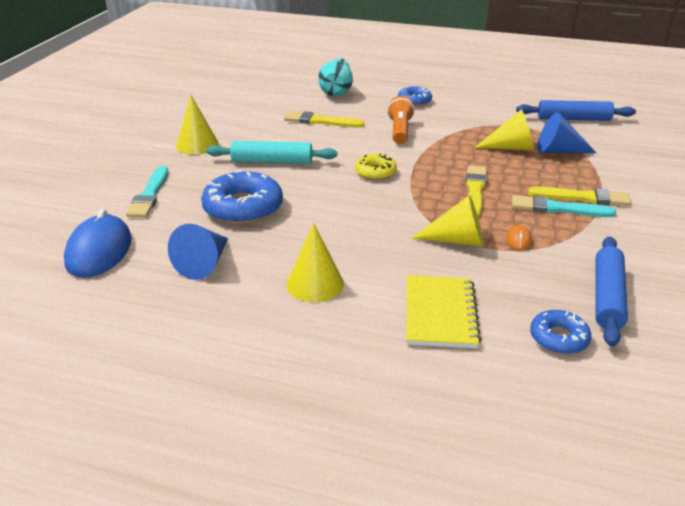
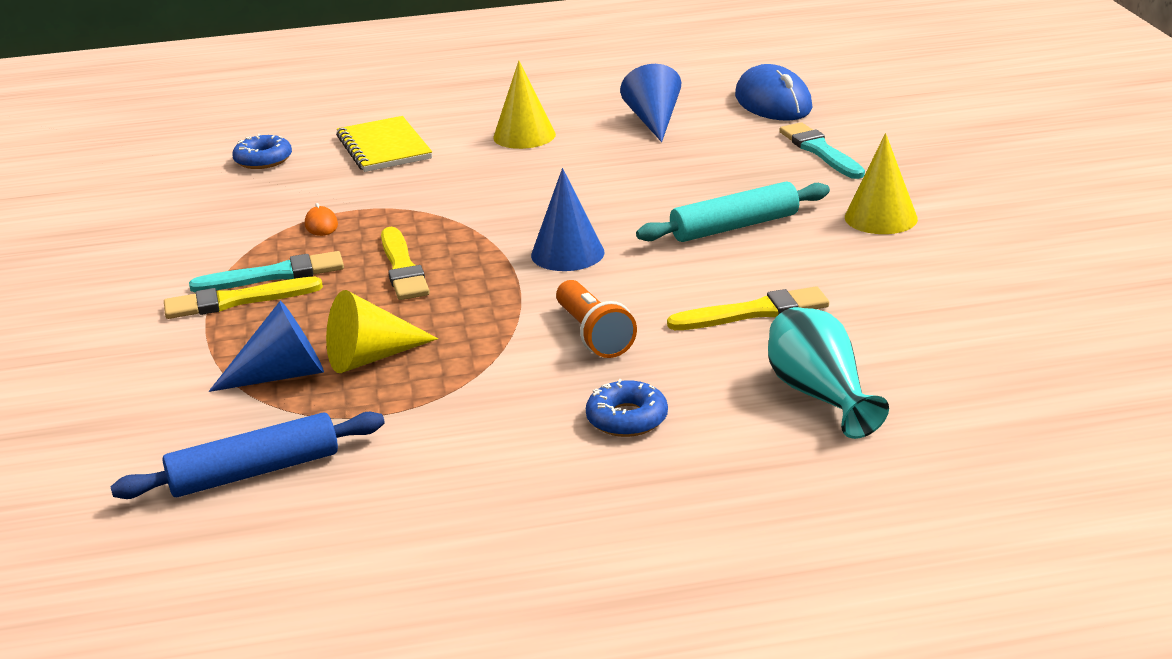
camera: 155 degrees right, 5 degrees down
(243, 208) = (688, 169): blue donut -> none
(375, 172) = (567, 253): yellow donut -> blue cone
(457, 240) = (397, 206): yellow cone -> none
(607, 297) = (211, 200): blue rolling pin -> none

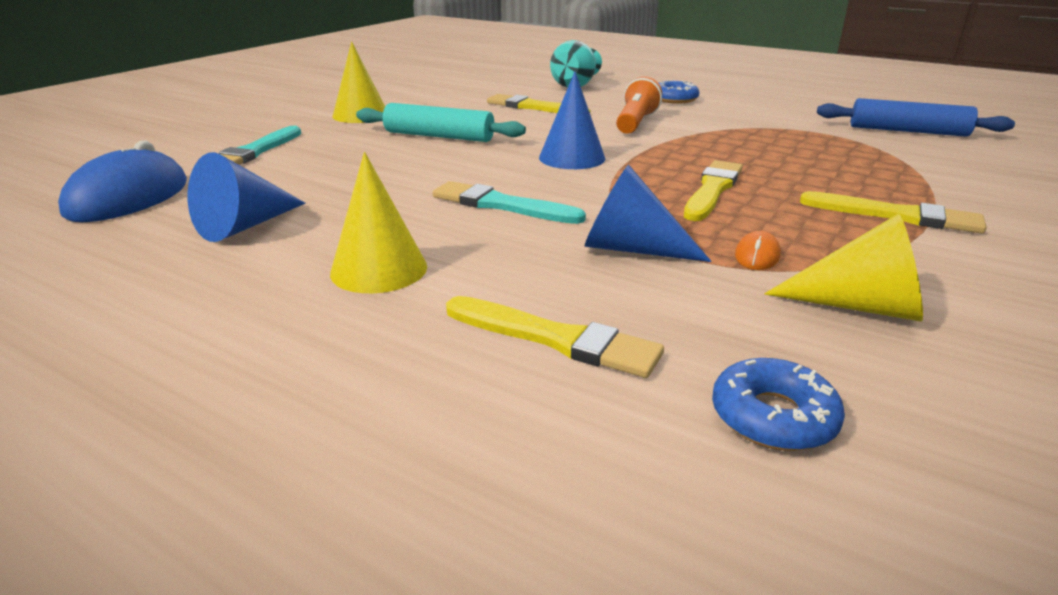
camera: 140 degrees left, 0 degrees up
(274, 275) = (844, 224): turquoise brush -> turquoise brush (502, 205)
(282, 375) = (870, 161): blue cone -> blue cone (631, 249)
(371, 357) = (794, 151): yellow cone -> yellow cone (860, 306)
(384, 147) = (556, 339): yellow notebook -> yellow brush

